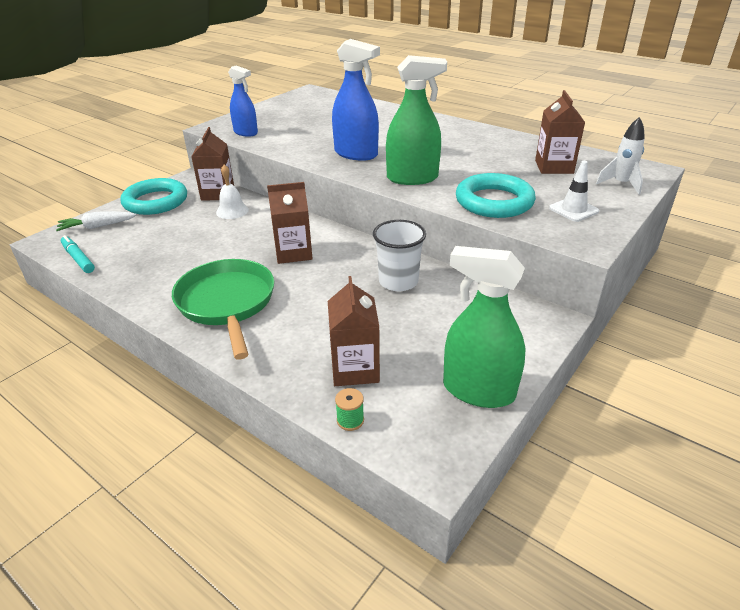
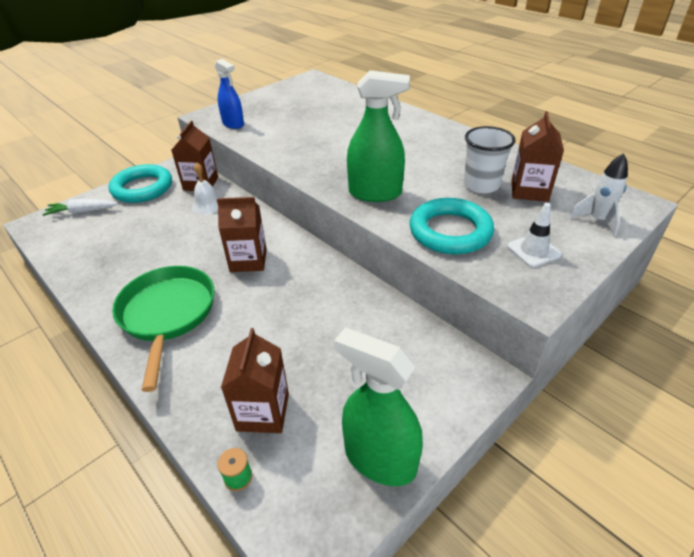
camera: 10 degrees right, 5 degrees up
(78, 259) = (54, 247): turquoise marker -> none
(356, 154) = (329, 158): blue spray bottle -> none
(398, 281) = (339, 307): white cup -> white cup (481, 185)

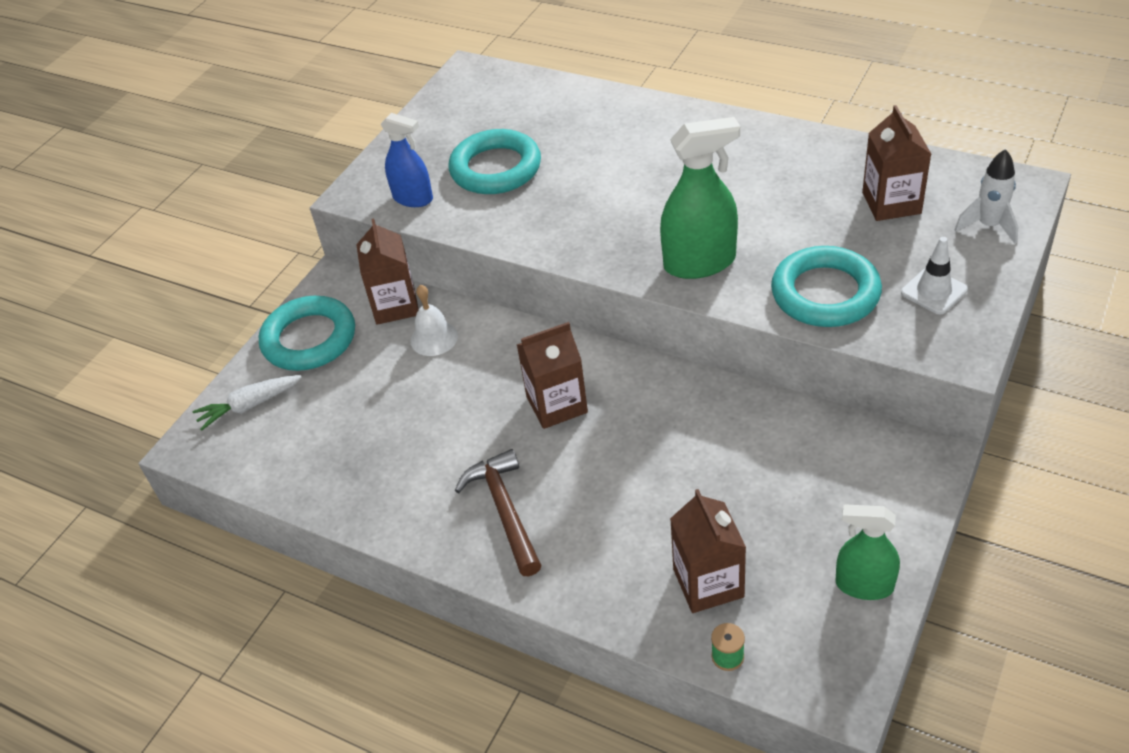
camera: 15 degrees left, 5 degrees up
(167, 314) = (505, 511): green pan -> brown hammer
(290, 120) = (496, 168): none -> turquoise ring
(380, 459) = (864, 585): green spray bottle -> green spray bottle, size x0.65
(481, 185) = (828, 211): white cup -> none

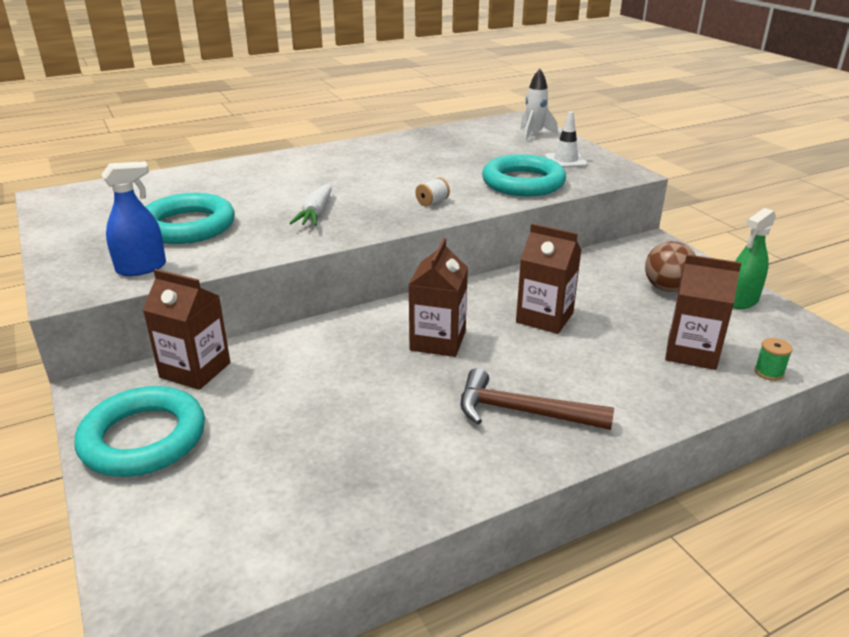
camera: 60 degrees left, 15 degrees down
(249, 406) = (163, 523): white carrot -> white carrot (315, 213)
(434, 338) = (271, 366): white bell -> none
(699, 263) = (432, 202): green spray bottle -> white spool
(824, 513) = (667, 288): none -> brown ball
(891, 203) = (475, 144): brown carton -> brown carton (544, 317)

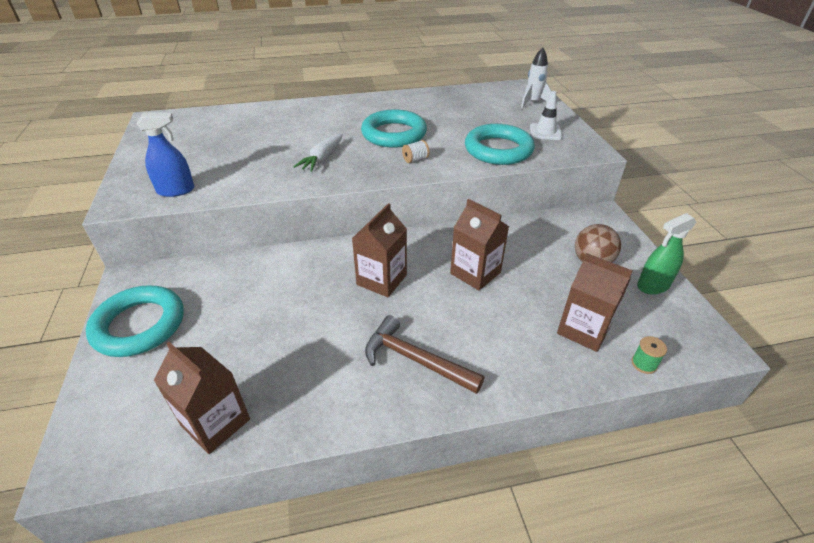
camera: 15 degrees right, 10 degrees up
(188, 226) = (227, 157): turquoise ring -> turquoise ring (394, 134)
(195, 370) = (200, 273): brown carton -> brown carton (215, 422)

